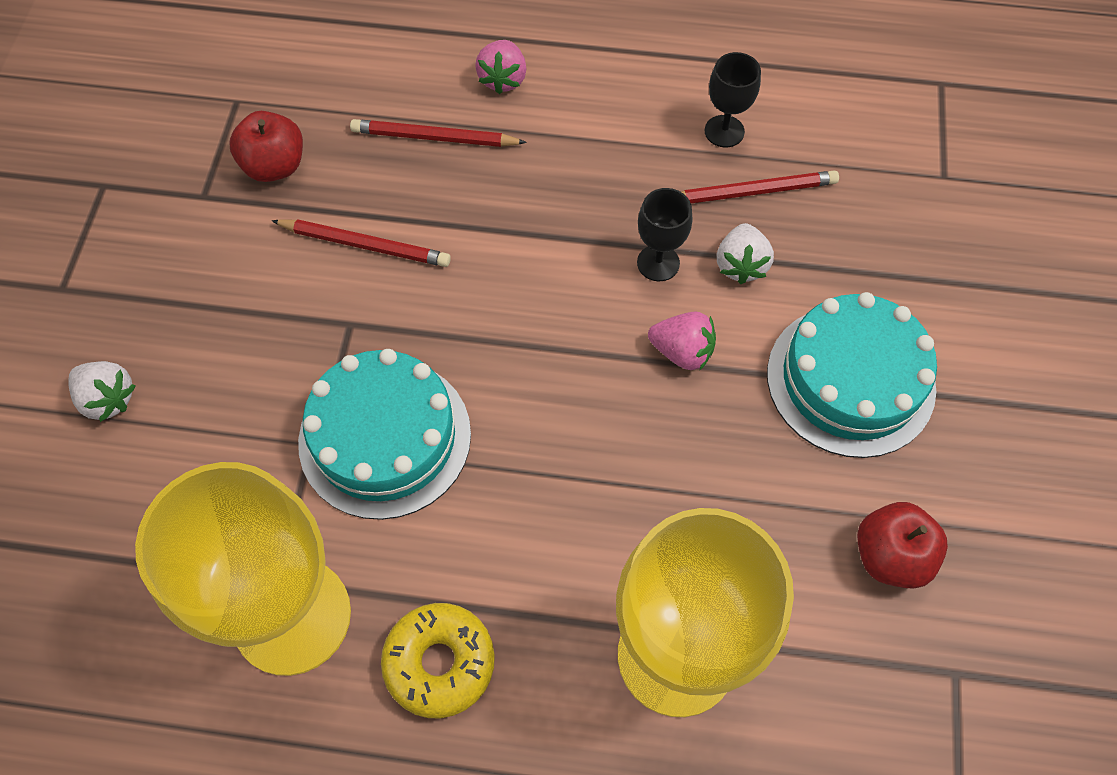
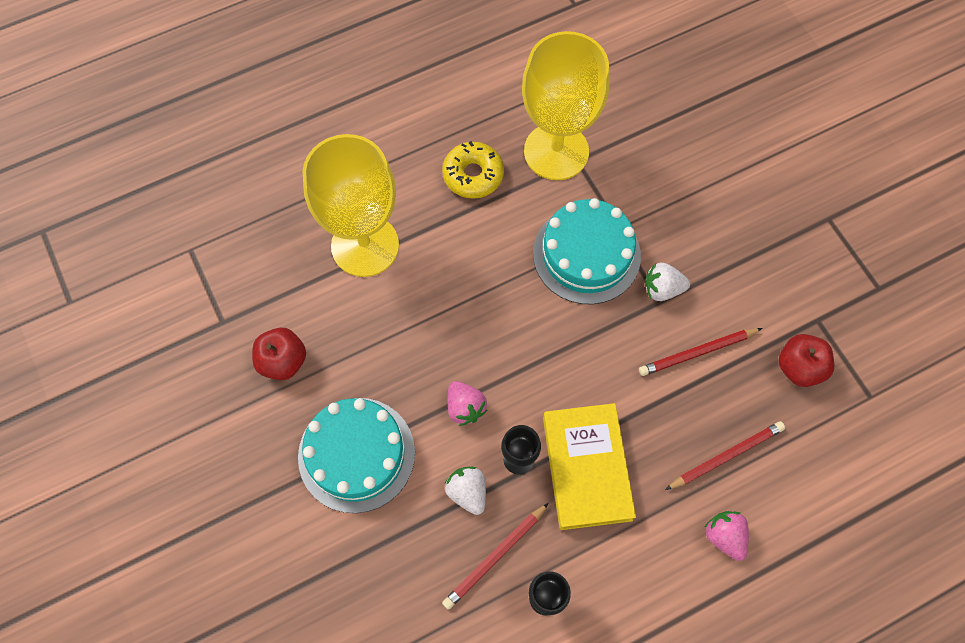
camera: 145 degrees right, 5 degrees up
(108, 399) = (740, 183): white strawberry -> white strawberry (662, 289)
(590, 211) = (586, 468): none -> yellow book
(682, 352) = (465, 407): pink strawberry -> pink strawberry turned 105 degrees counterclockwise

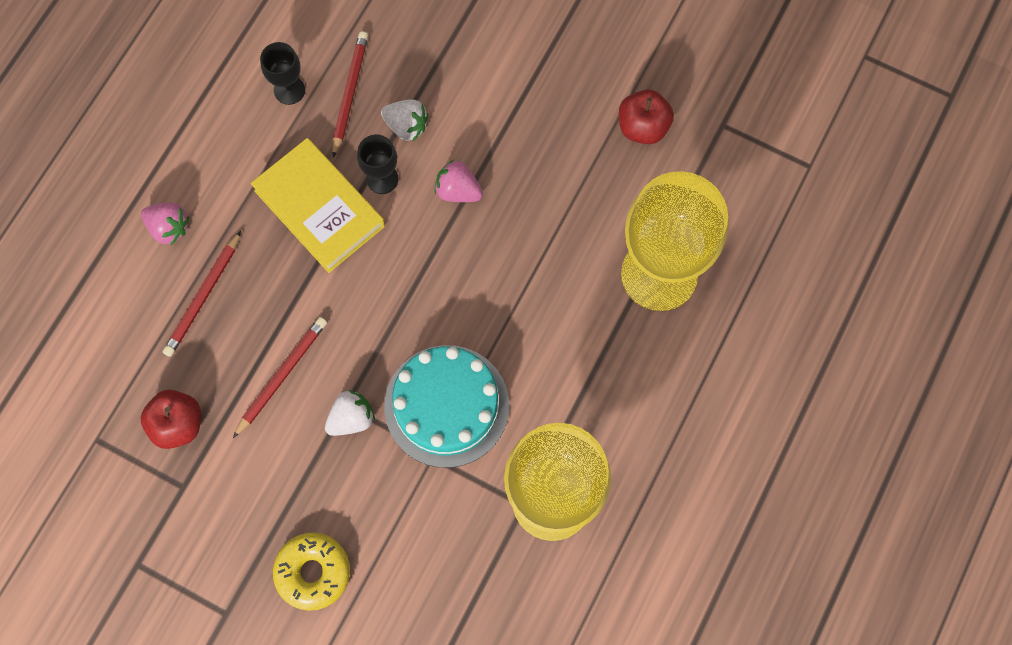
camera: 145 degrees right, 5 degrees up
(356, 454) = (519, 96): turquoise cake -> none
(473, 175) = (615, 416): yellow donut -> yellow donut (313, 572)

